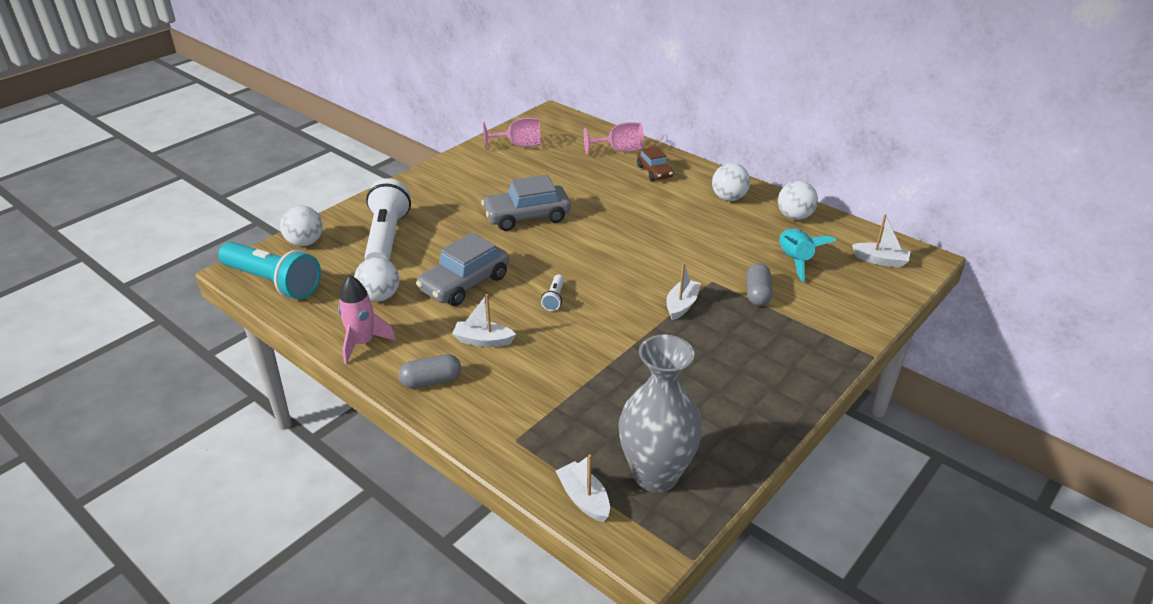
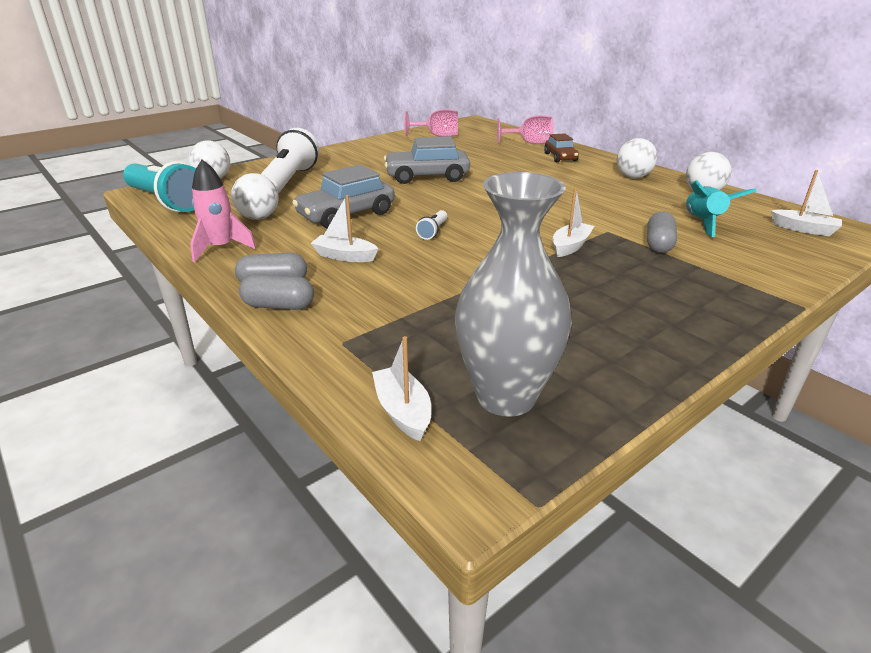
camera: 10 degrees right, 5 degrees down
(447, 407) = (279, 306): none -> grey capsule

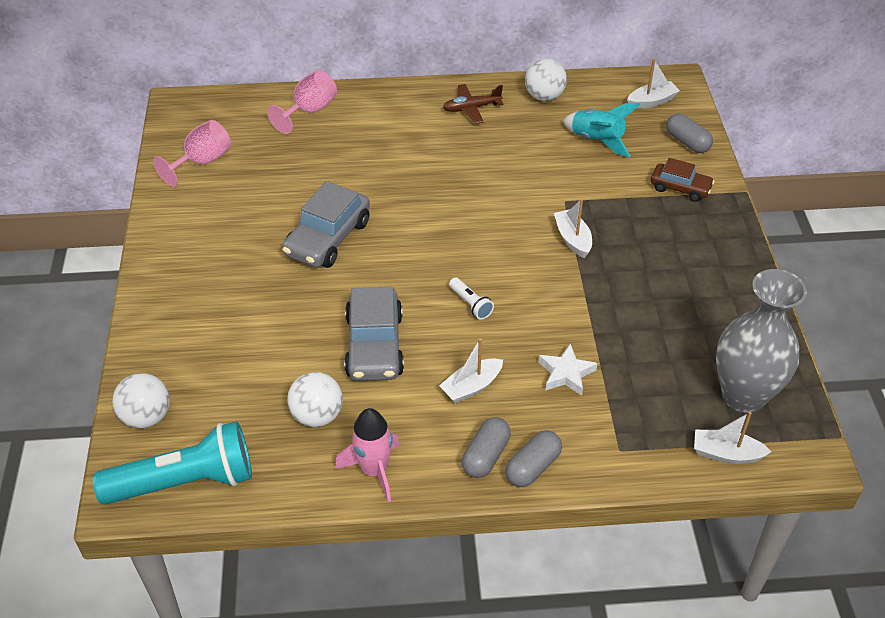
camera: 55 degrees left, 15 degrees up
(289, 181) = (226, 352): white flashlight -> none
(408, 288) = (566, 373): none -> white star
(560, 157) = (373, 117): brown car -> brown car (680, 188)
(633, 177) = (471, 108): white ball -> brown plane
(658, 244) = (610, 190): grey capsule -> grey capsule (687, 142)

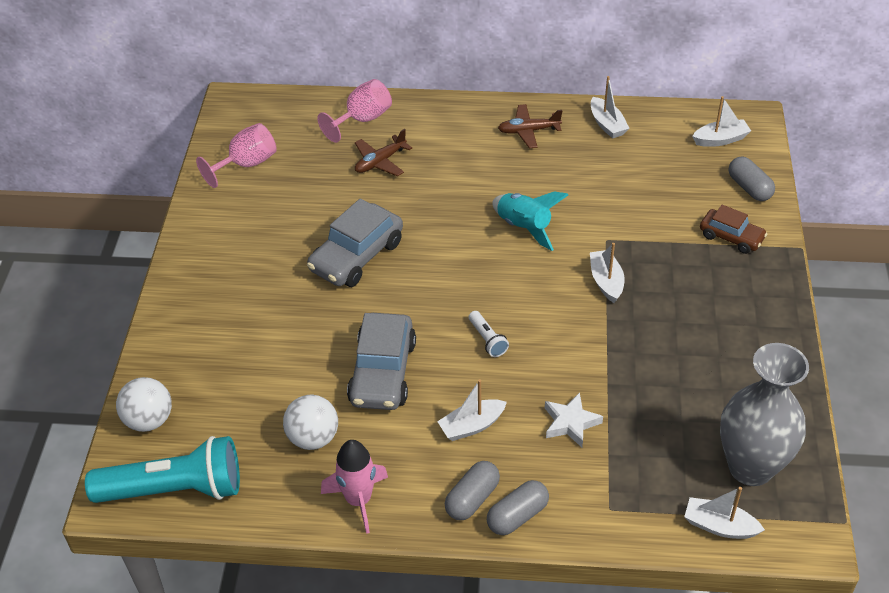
camera: 10 degrees right, 0 degrees up
(334, 148) = (380, 162): none -> brown plane
(544, 96) = (607, 124): white ball -> white boat
(597, 140) = (653, 177): turquoise rocket -> turquoise rocket (524, 227)

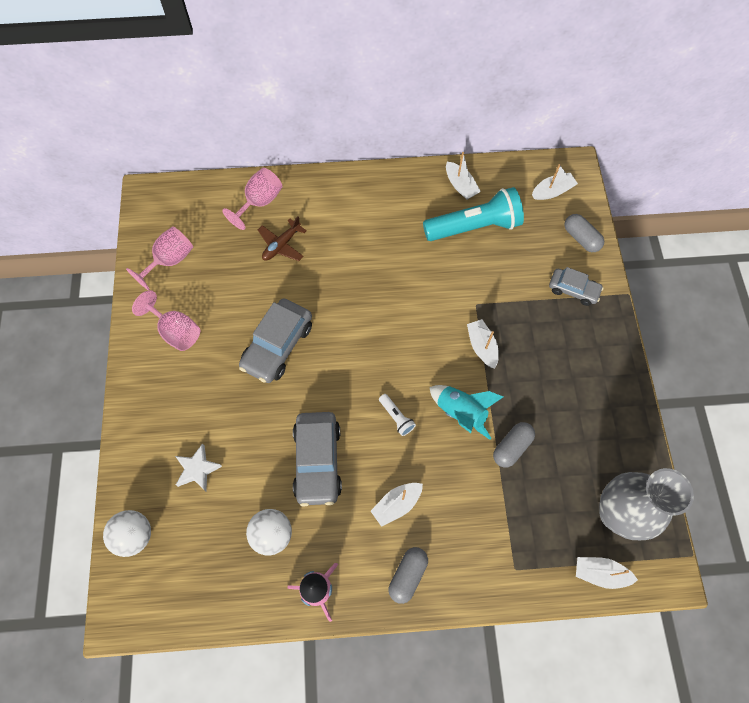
camera: 10 degrees left, 20 degrees up
(175, 489) = (168, 601): turquoise flashlight -> turquoise flashlight (474, 226)
(239, 231) = (176, 331): none -> pink goblet
(517, 516) = (445, 587): grey capsule -> grey capsule (511, 447)
(524, 227) = (409, 299): turquoise rocket -> turquoise rocket (461, 412)
(528, 131) = (398, 199): brown plane -> none
(570, 423) = (473, 490): white star -> white star (197, 469)
(731, 237) = (573, 290): brown car -> grey car

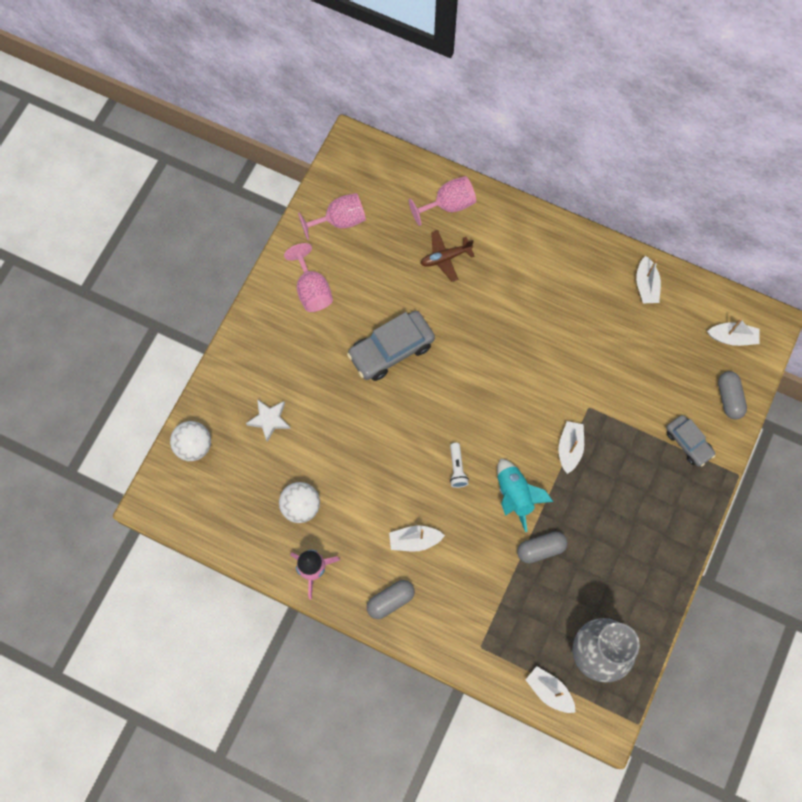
camera: 30 degrees right, 5 degrees up
(317, 461) = (370, 468): grey car -> none
(474, 226) = (634, 333): turquoise flashlight -> none

